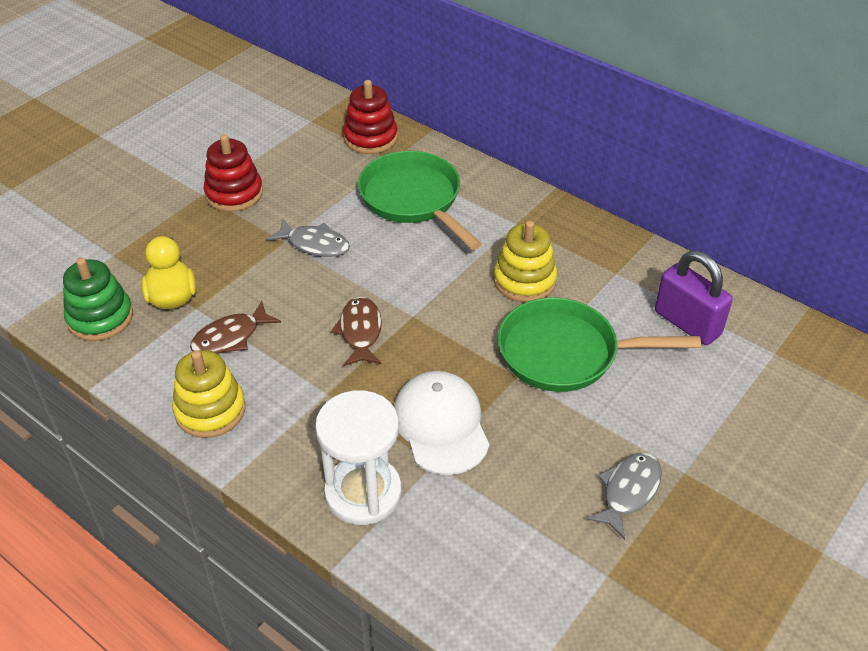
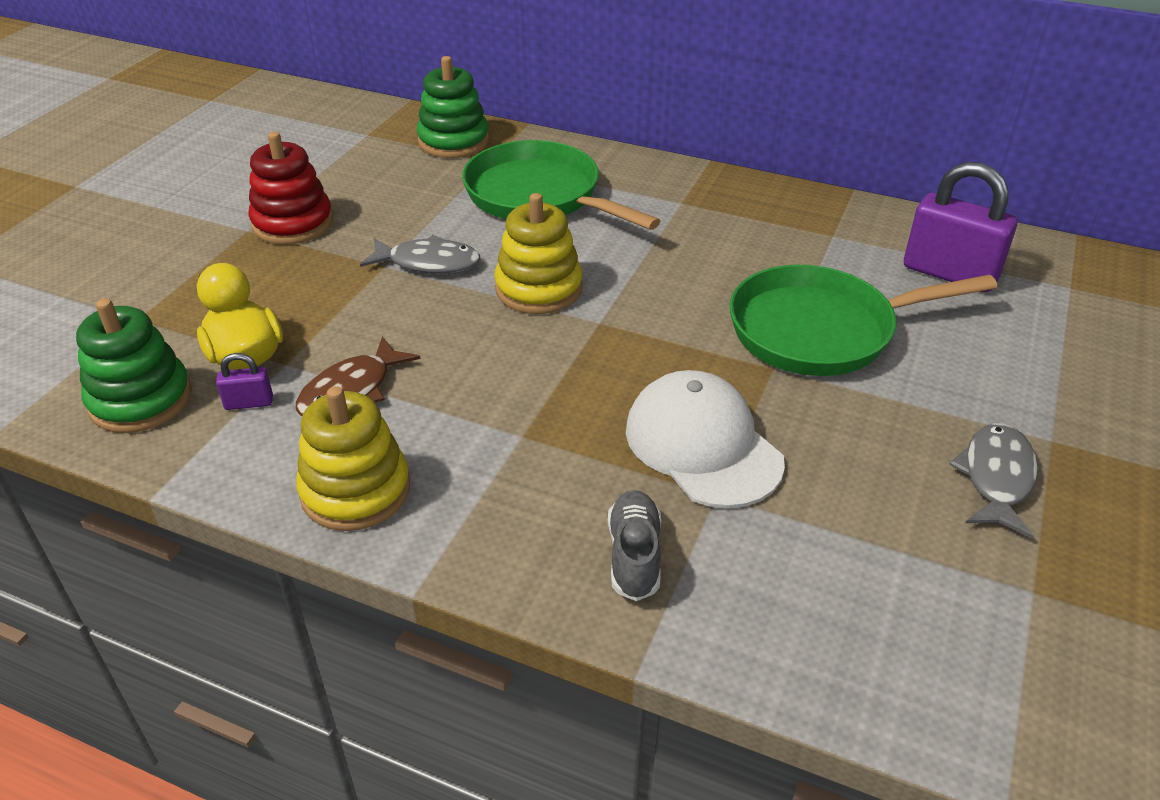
camera: 15 degrees left, 5 degrees down
(165, 333) = (249, 403): none -> purple padlock
(360, 332) = (536, 352): brown fish -> none
(363, 493) = (634, 556): white hourglass -> grey shoe
(370, 138) = (453, 141): red stacking toy -> green stacking toy
(524, 280) = (725, 260): yellow stacking toy -> yellow stacking toy (538, 289)

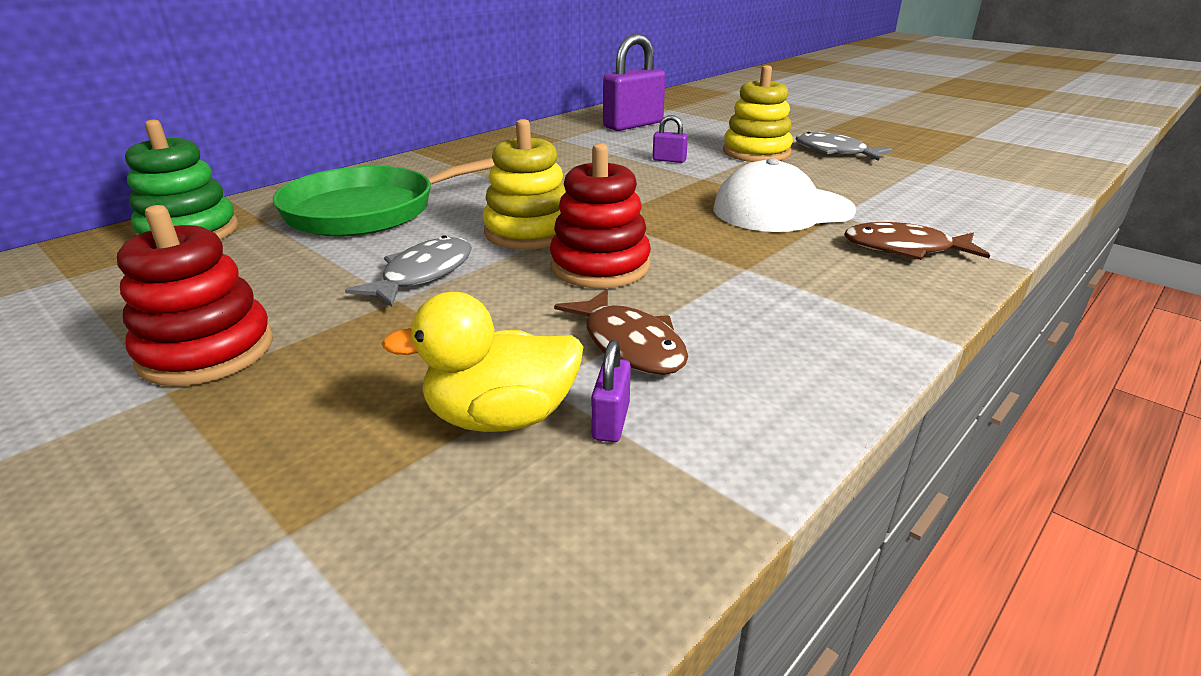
camera: 70 degrees left, 10 degrees down
(141, 400) = (539, 535): green stacking toy -> none
(355, 490) = (807, 359): yellow stacking toy -> yellow stacking toy (756, 152)
(484, 346) = (600, 266): none -> red stacking toy
(634, 556) = (904, 249): grey shoe -> brown fish
(820, 330) = (669, 160): green pan -> purple padlock

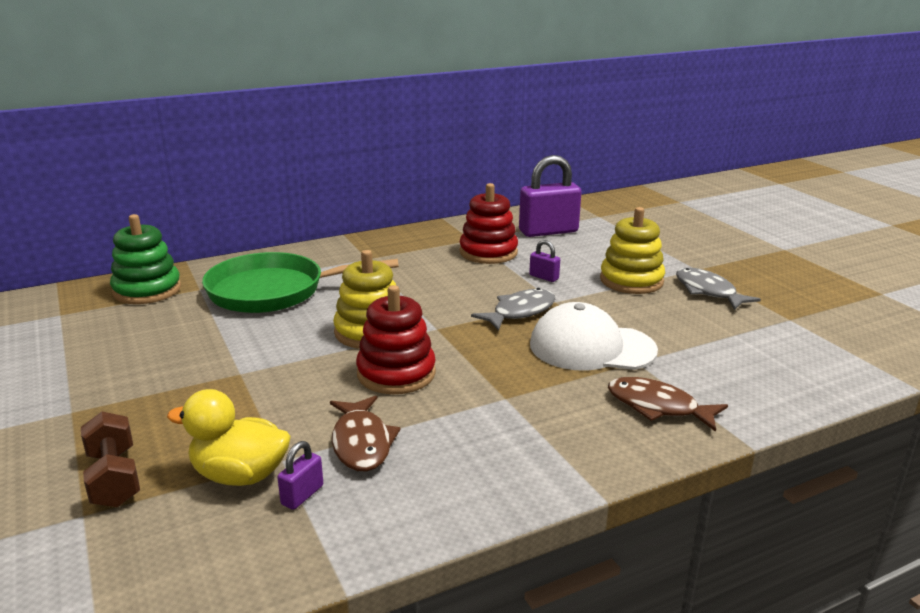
camera: 20 degrees right, 5 degrees down
(207, 351) = (107, 388): red stacking toy -> red stacking toy (488, 252)
(305, 467) = (114, 478): none -> brown dumbbell
(423, 274) = (270, 356): grey fish -> grey fish (520, 312)

